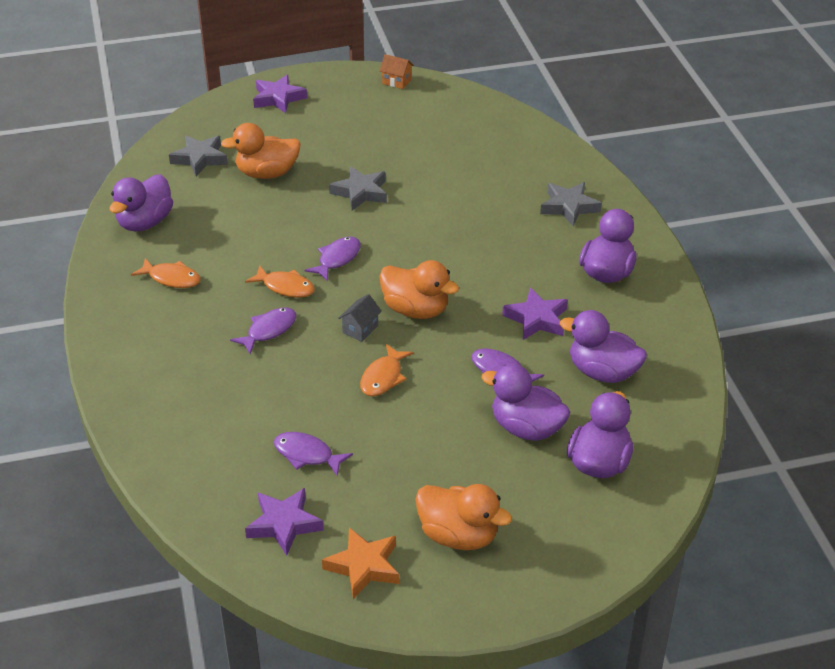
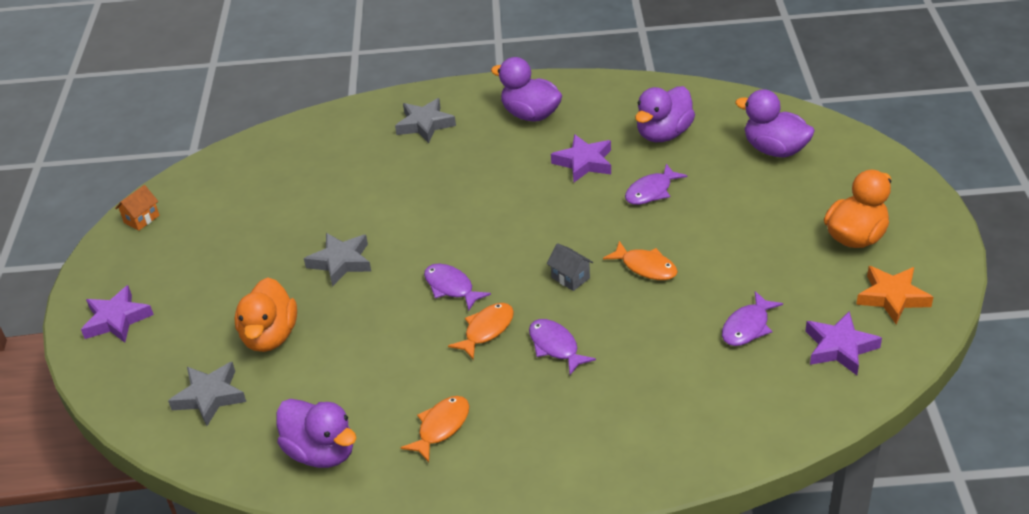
camera: 75 degrees left, 0 degrees up
(416, 310) = (550, 237): orange duck -> none
(526, 428) = (728, 184): purple duck -> none

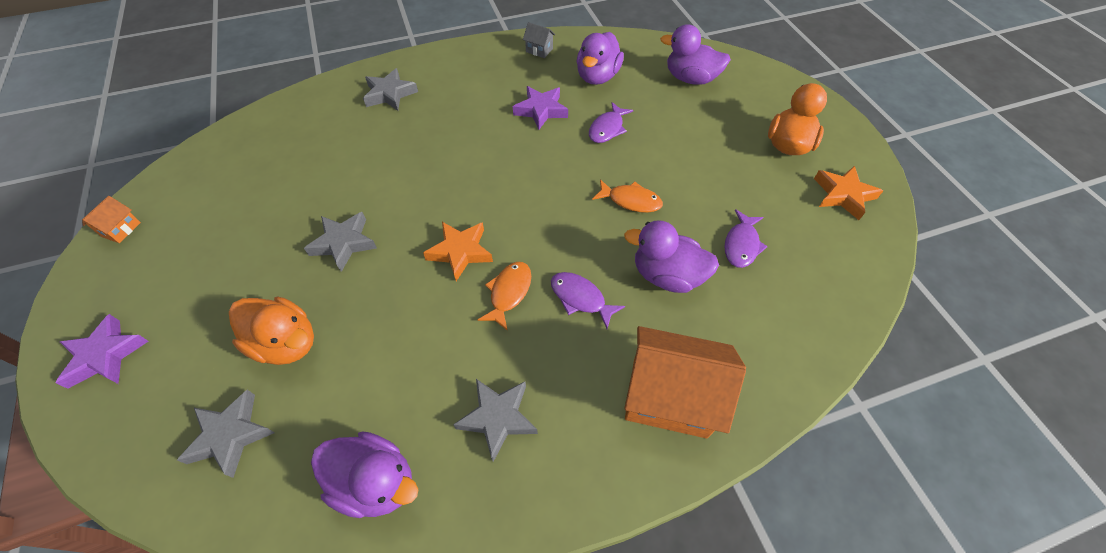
camera: 20 degrees left, 15 degrees up
(270, 336) = (286, 343): orange duck -> orange duck turned 45 degrees counterclockwise
(441, 427) = (498, 418): orange fish -> grey star
(451, 287) = (460, 252): purple fish -> orange star
(530, 115) = (480, 74): purple duck -> purple duck (667, 275)
(570, 278) = (568, 223): grey house -> grey house (539, 50)
(608, 441) = (669, 397): none -> orange house
(839, 347) = (826, 251): purple star -> none

